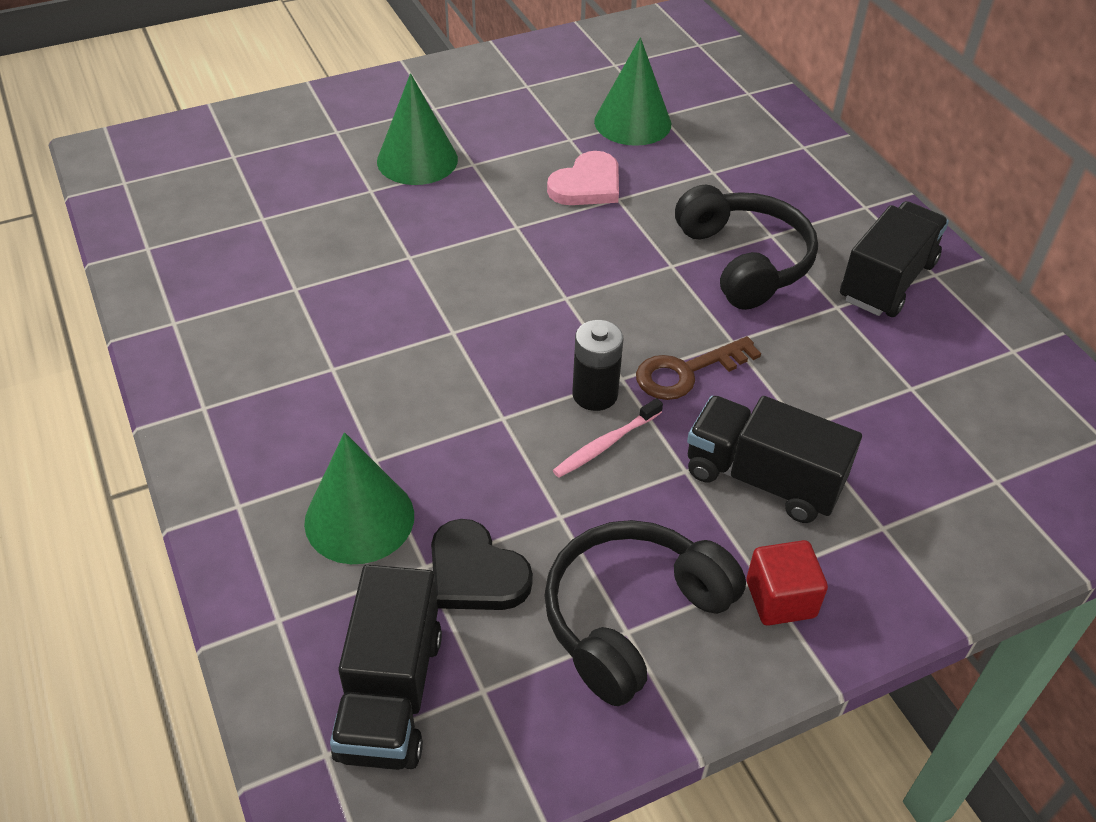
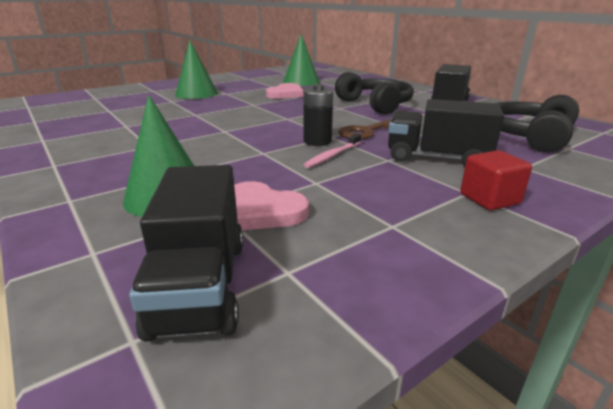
camera: 10 degrees left, 20 degrees down
(475, 573) = (262, 211): black heart -> pink heart
(632, 617) = (392, 218): black headphones -> black headphones (529, 136)

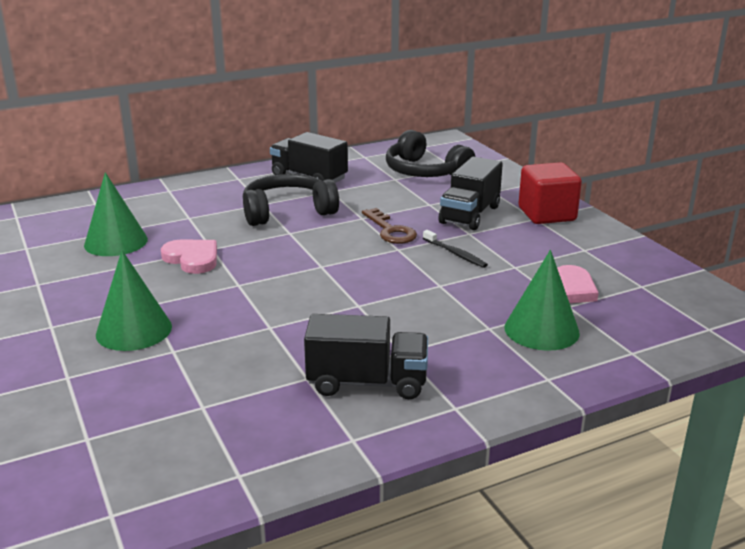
camera: 80 degrees left, 0 degrees up
(200, 285) = (661, 311): black truck -> black truck (367, 382)
(317, 141) = (414, 256): black battery -> none
(333, 155) = (455, 253): pink toothbrush -> black toothbrush
(489, 199) = (547, 214): red cube -> red cube, size x1.57

